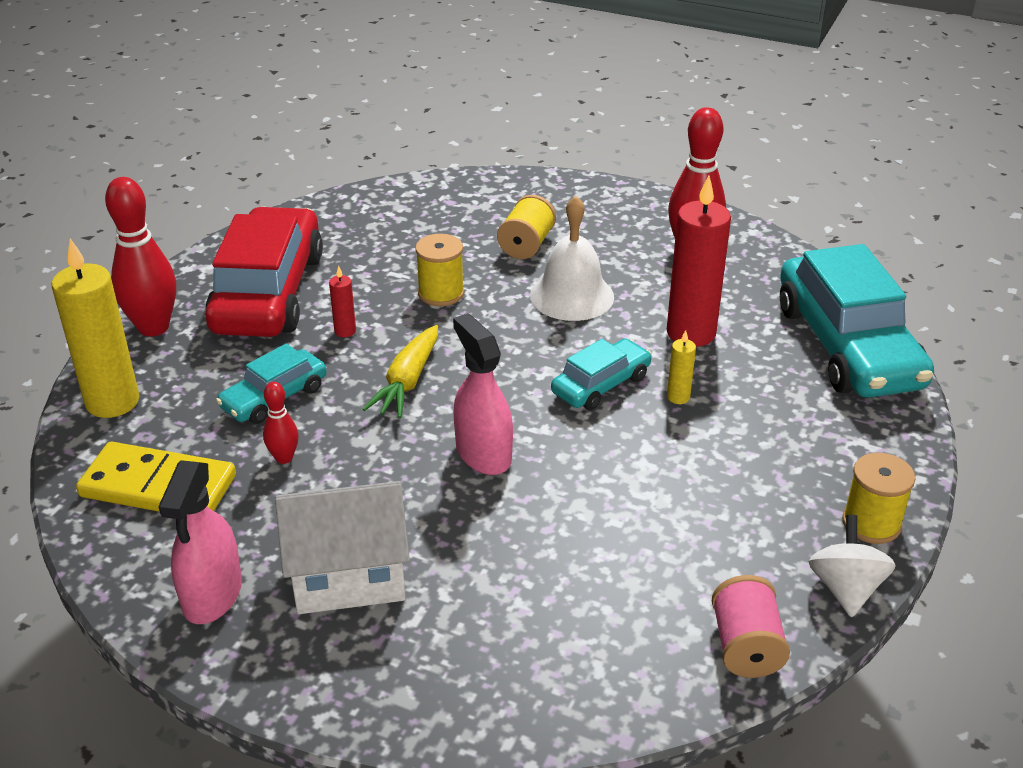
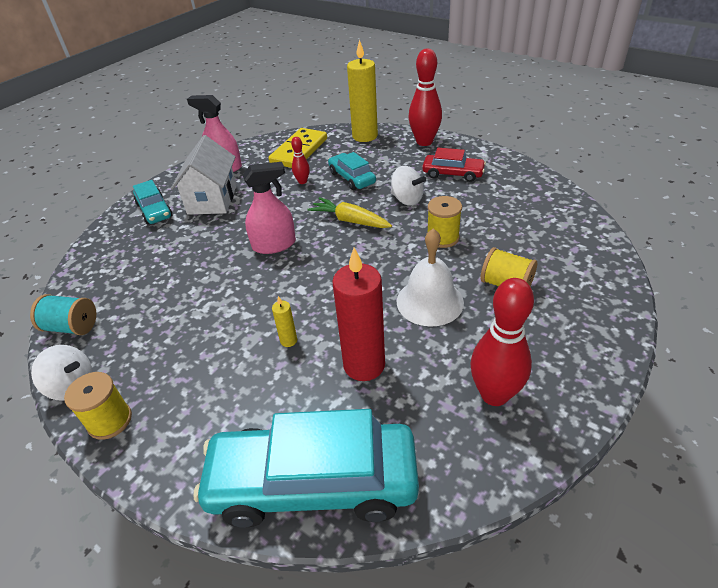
camera: 105 degrees right, 5 degrees up
(269, 292) = (453, 174): red car -> red car, size x0.51
(345, 331) = (407, 199): red candle -> white spinning top
(601, 385) = (317, 302): turquoise car -> turquoise car (154, 210)
(746, 647) = (72, 327): pink spool -> turquoise spool

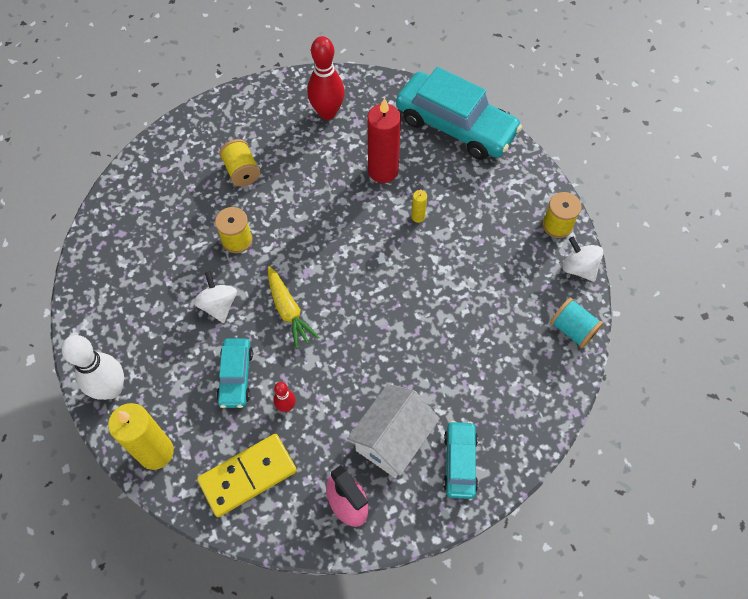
camera: 150 degrees left, 20 degrees up
(274, 245) = (372, 323): pink spray bottle -> none
(424, 142) = (111, 389): red bowling pin -> white bowling pin
(430, 301) = (303, 190): white bell -> none
(453, 174) = (144, 313): red car -> none

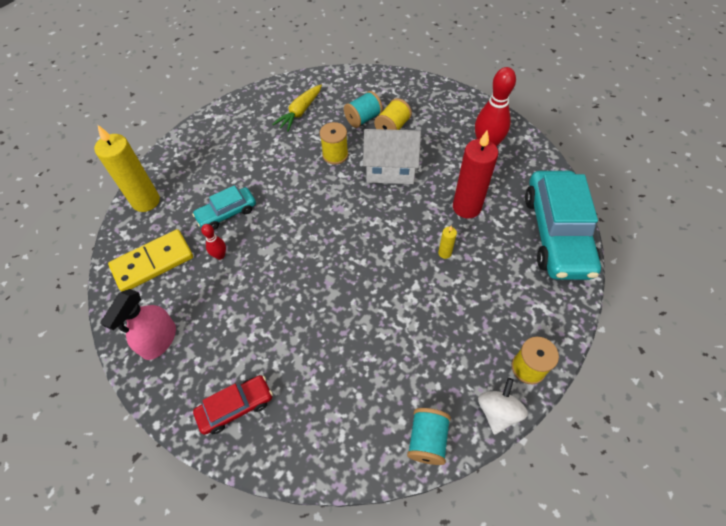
camera: 60 degrees right, 5 degrees down
(111, 389) = (179, 154): white bowling pin -> none
(208, 189) = (363, 119): none -> turquoise spool
(218, 305) = (276, 173): white spinning top -> none
(248, 475) = (153, 262): yellow domino -> yellow domino turned 60 degrees counterclockwise
(288, 311) = (299, 214): yellow carrot -> yellow carrot (300, 112)
(392, 439) = (230, 343): white house -> white house (390, 169)
(460, 462) = (236, 407): turquoise car -> red car

